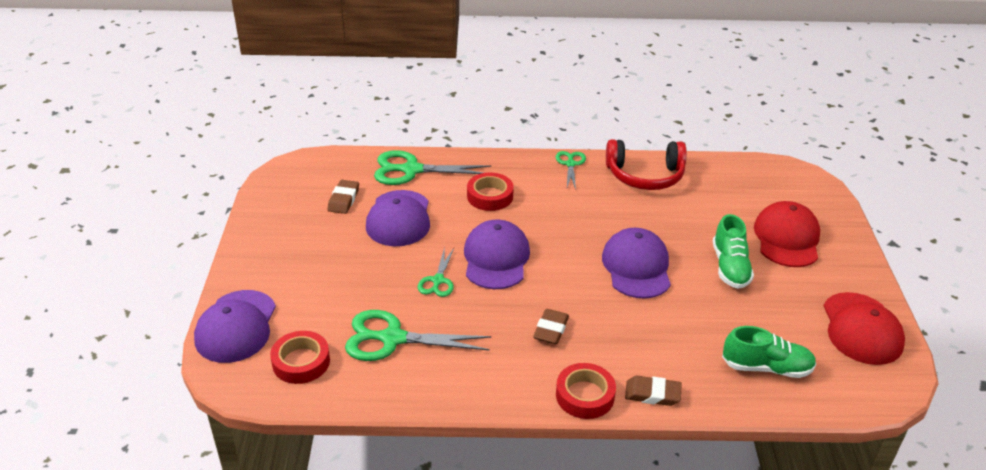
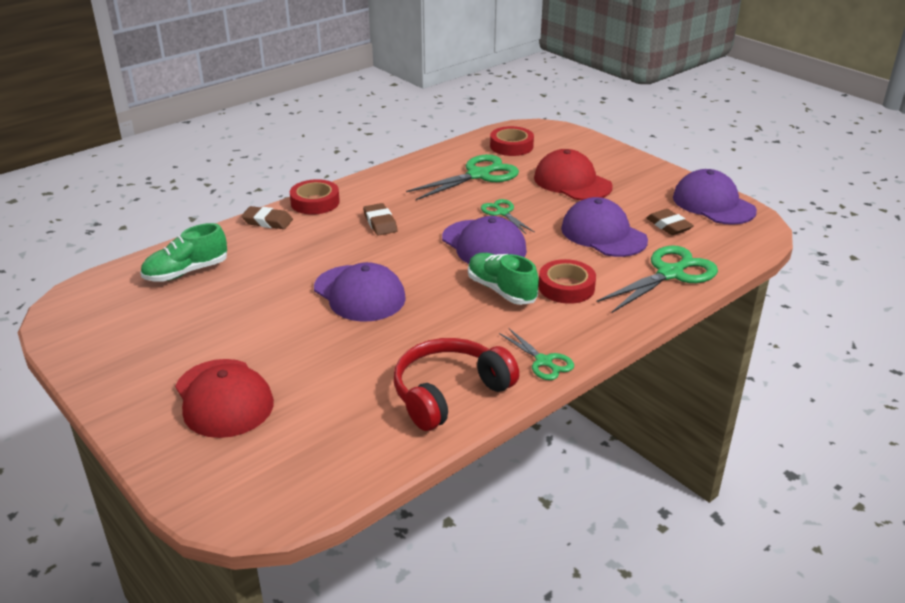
camera: 140 degrees right, 5 degrees down
(236, 326) = (577, 142): purple cap -> purple cap (713, 204)
(652, 394) = (267, 221): brown eraser -> brown eraser turned 45 degrees clockwise
(730, 267) = (269, 335): green shoe -> green shoe (501, 290)
(861, 329) = (104, 339): red cap -> red cap (572, 182)

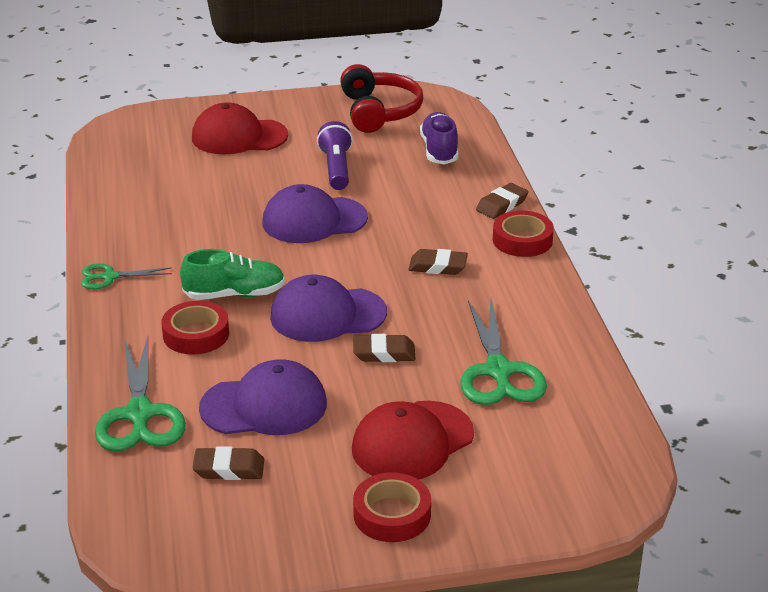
camera: 120 degrees right, 0 degrees up
(186, 272) = (439, 150): green shoe -> purple shoe
(257, 313) = (336, 169): none -> purple flashlight
(449, 393) = (130, 221): red headphones -> red headphones (379, 112)
(502, 213) = (384, 353): green scissors -> brown eraser
(511, 146) = (568, 434): red tape -> red tape (392, 514)
(572, 182) = (412, 441): red cap -> red cap turned 150 degrees clockwise
(713, 204) = (237, 542): purple cap -> none

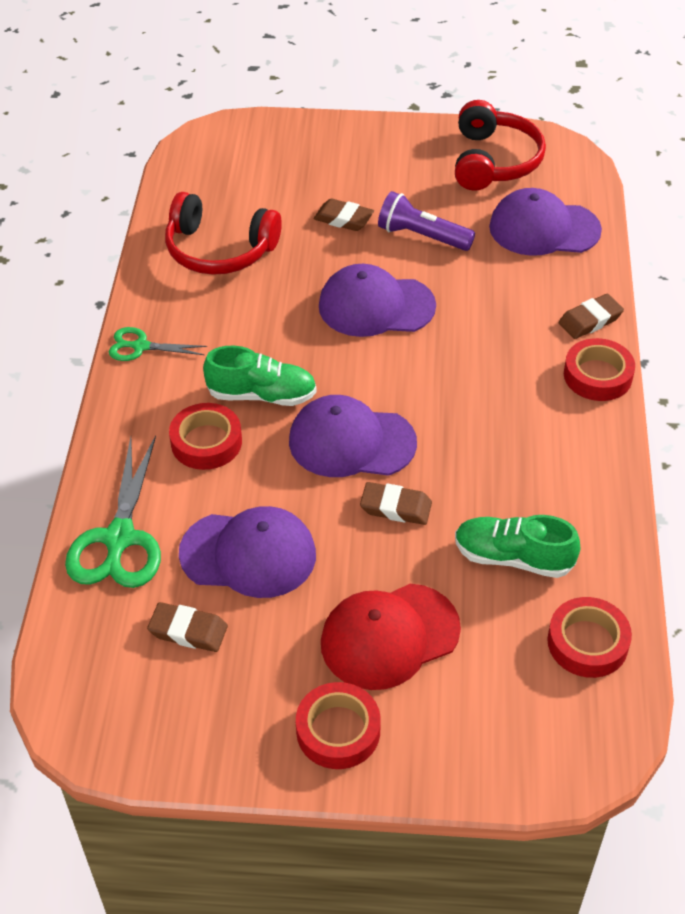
camera: 15 degrees right, 15 degrees up
(158, 201) = (219, 250): none -> red headphones
(239, 136) = (330, 173): red cap -> none
(336, 169) = (422, 236): purple flashlight -> purple flashlight turned 75 degrees counterclockwise
(437, 266) = (491, 396): brown eraser -> brown eraser (343, 219)
(439, 150) = (544, 228): purple shoe -> purple cap
(498, 371) = (513, 558): green scissors -> green shoe
(583, 417) = (587, 642): none -> red tape

